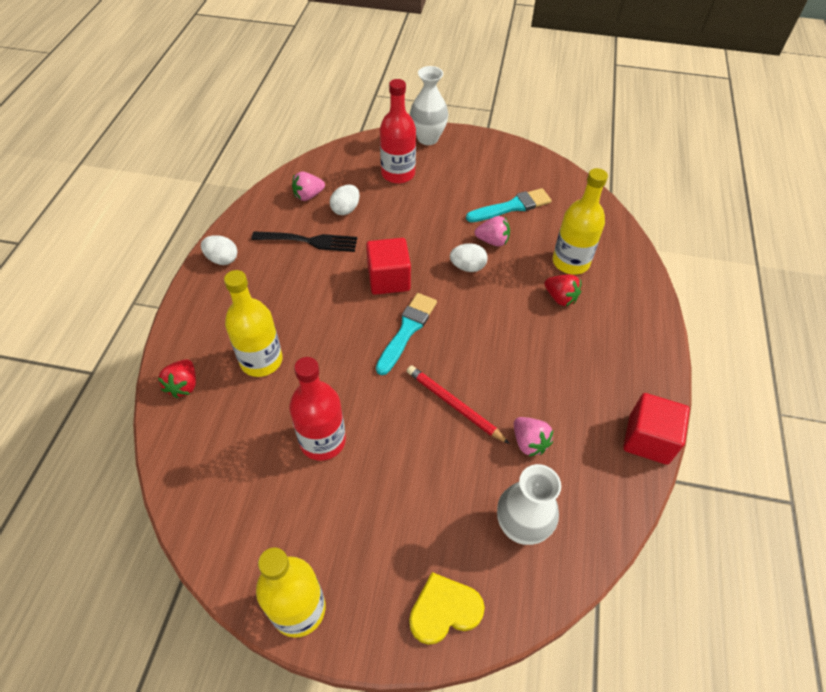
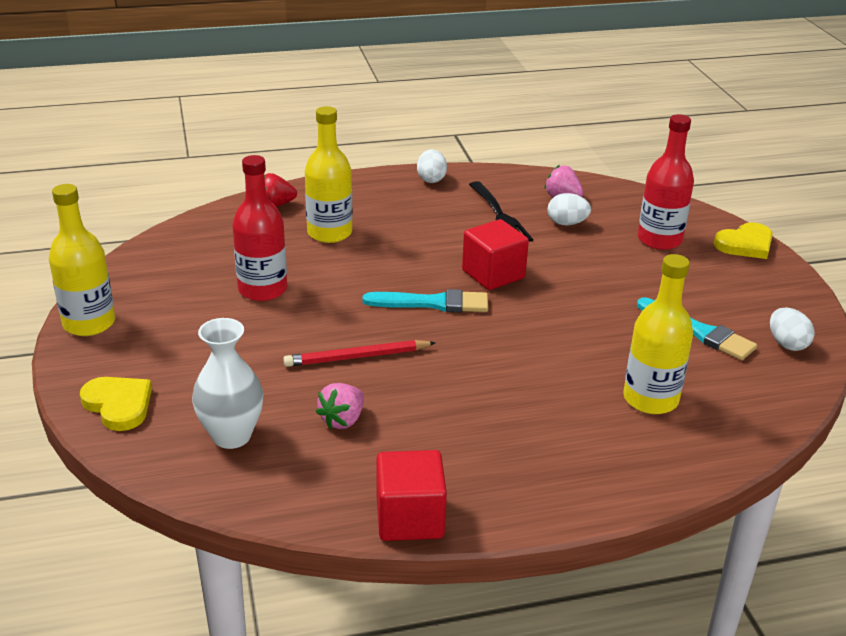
camera: 65 degrees right, 20 degrees down
(428, 138) = (745, 244): white vase -> yellow heart
(454, 405) = (357, 357): red pencil -> red pencil turned 120 degrees counterclockwise
(467, 267) = (562, 321): white egg -> white egg (787, 344)
(492, 241) = (622, 330): pink strawberry -> none
(560, 298) = (579, 402): red strawberry -> none

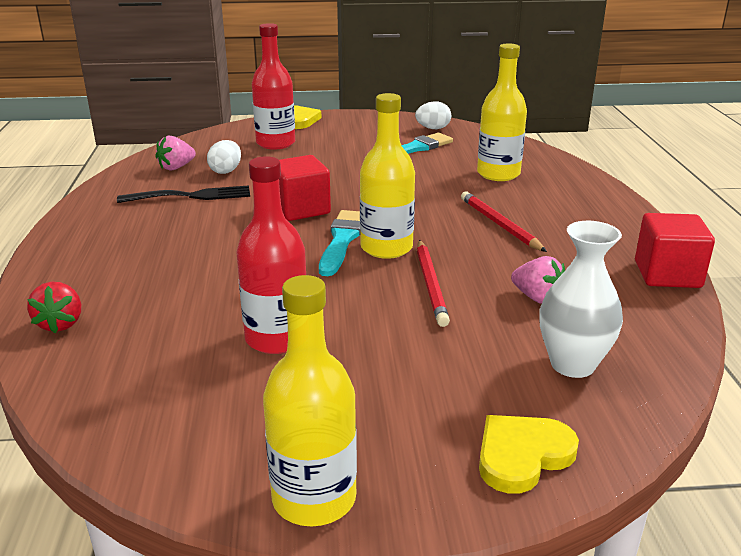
camera: 80 degrees left, 5 degrees down
(329, 233) = (165, 288): yellow bottle -> yellow bottle (386, 248)
(431, 179) = (83, 221): white egg -> none
(500, 399) = (499, 224): none -> red pencil

